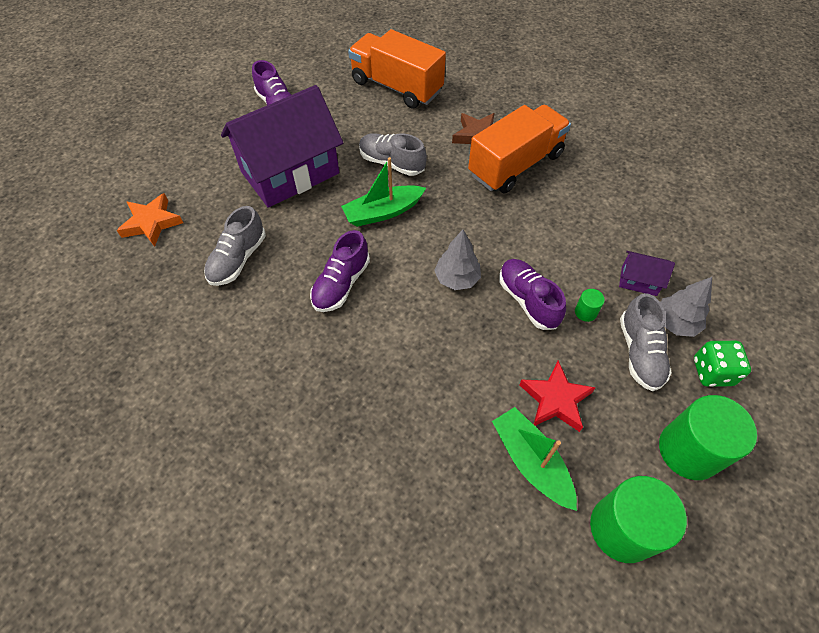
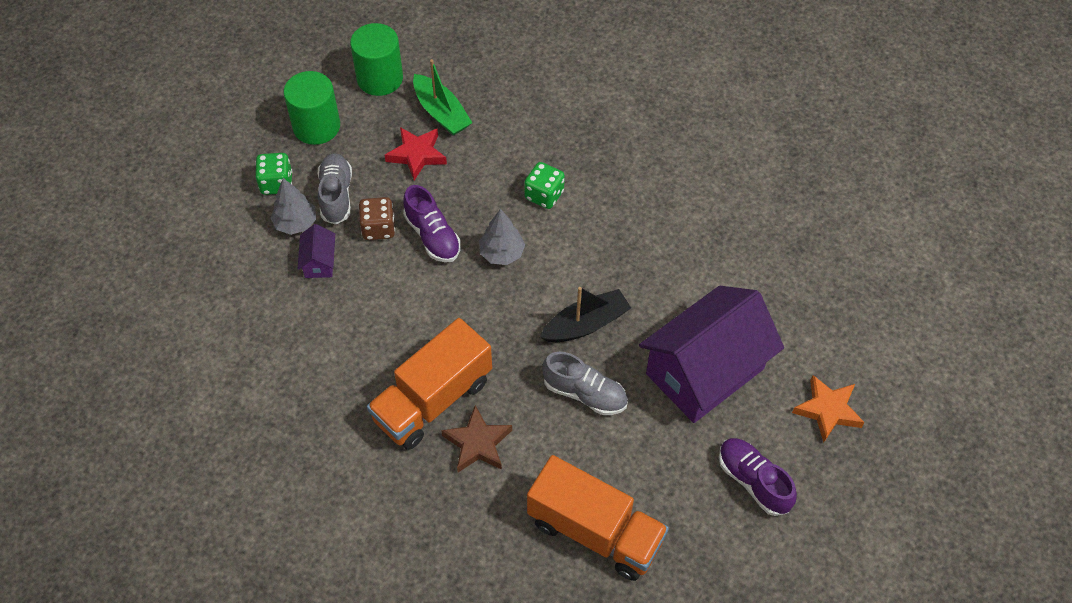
camera: 175 degrees right, 0 degrees up
(152, 223) = (835, 296): orange star -> orange star (827, 410)
(238, 259) = (726, 260): grey shoe -> none
(341, 284) = (615, 241): purple shoe -> none
(383, 212) = (586, 324): green boat -> black boat
(409, 338) = (544, 195): none -> green dice
(585, 312) = (378, 228): green cylinder -> brown dice
(639, 281) = (319, 262): purple house -> purple house turned 75 degrees clockwise

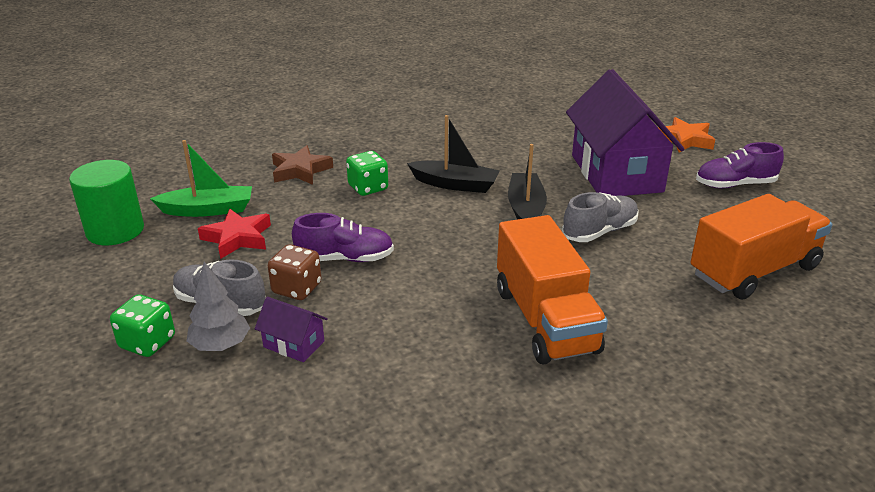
camera: 60 degrees left, 25 degrees down
(316, 126) = (112, 289): green cylinder -> none
(478, 443) = (618, 307): brown star -> brown star (300, 170)
(502, 253) = (407, 227): grey tree -> none
(593, 254) = (455, 184): none -> black boat

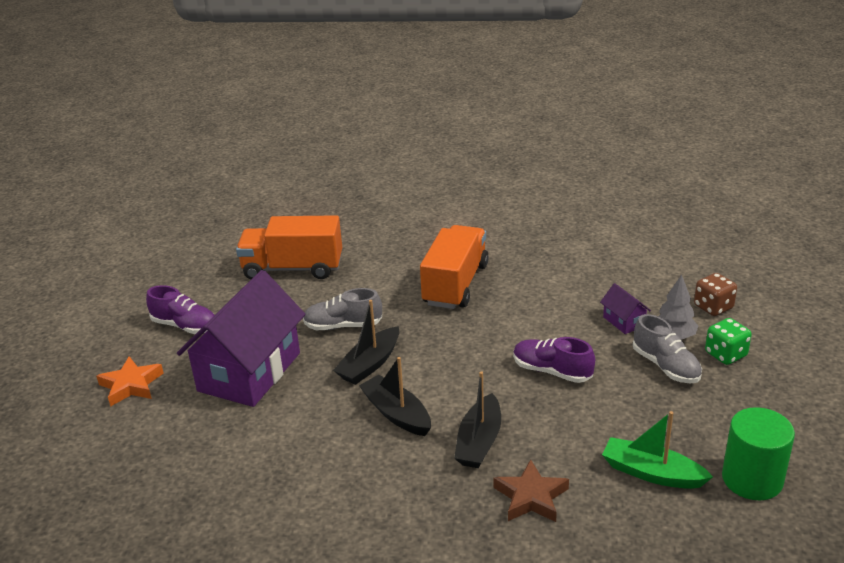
camera: 145 degrees left, 0 degrees up
(237, 238) = (633, 425): red star -> none
(297, 288) = (603, 359): brown dice -> brown dice (713, 307)
(368, 188) = (479, 441): green dice -> black boat

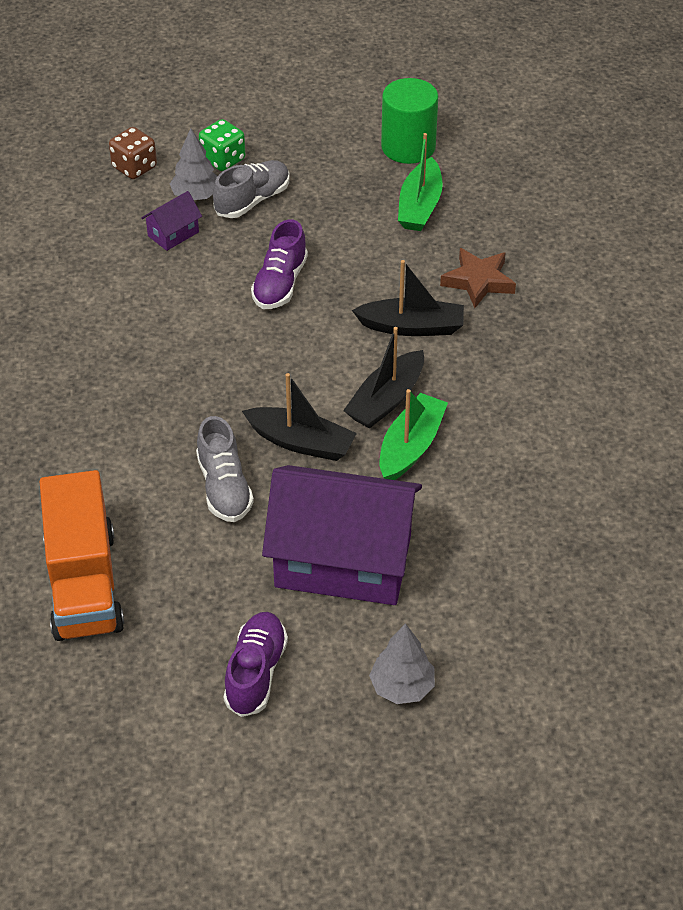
camera: 105 degrees left, 15 degrees up
(131, 385) = (402, 687): orange star -> grey tree
(340, 420) = (411, 446): none -> green boat
(455, 284) = (110, 390): orange truck -> none

